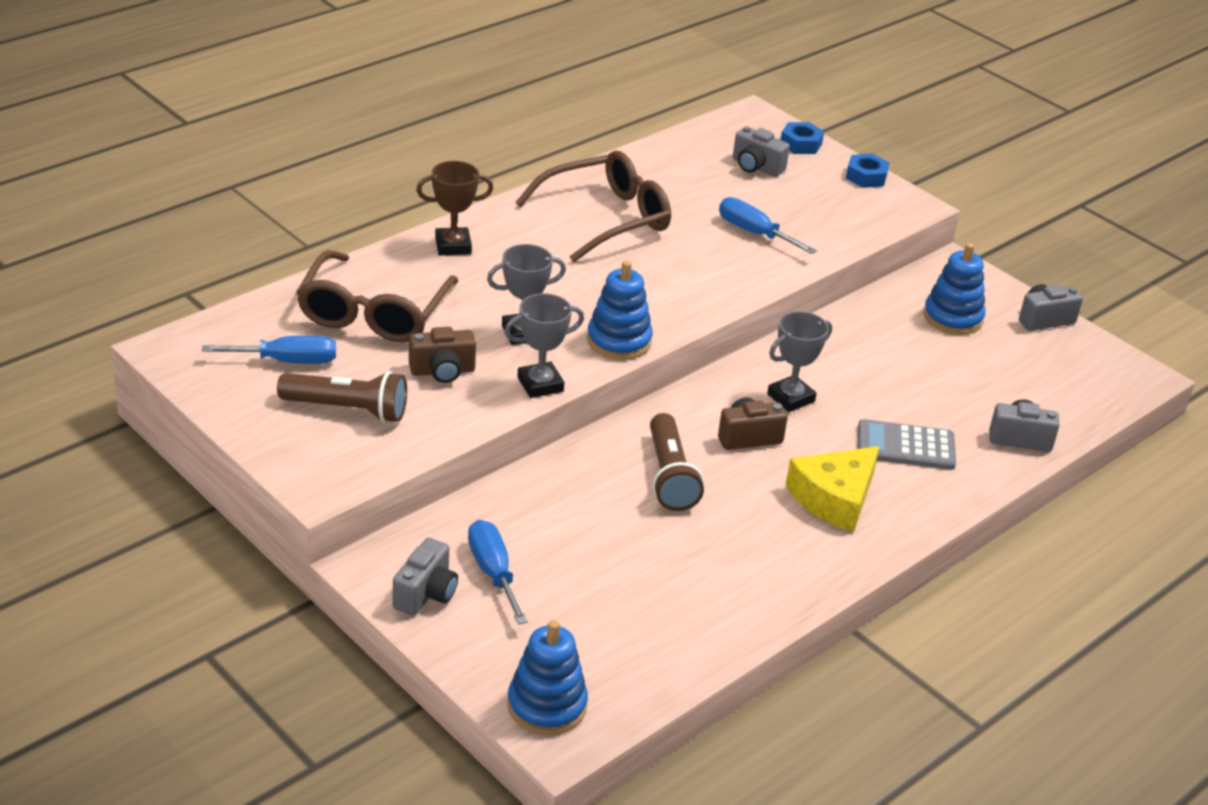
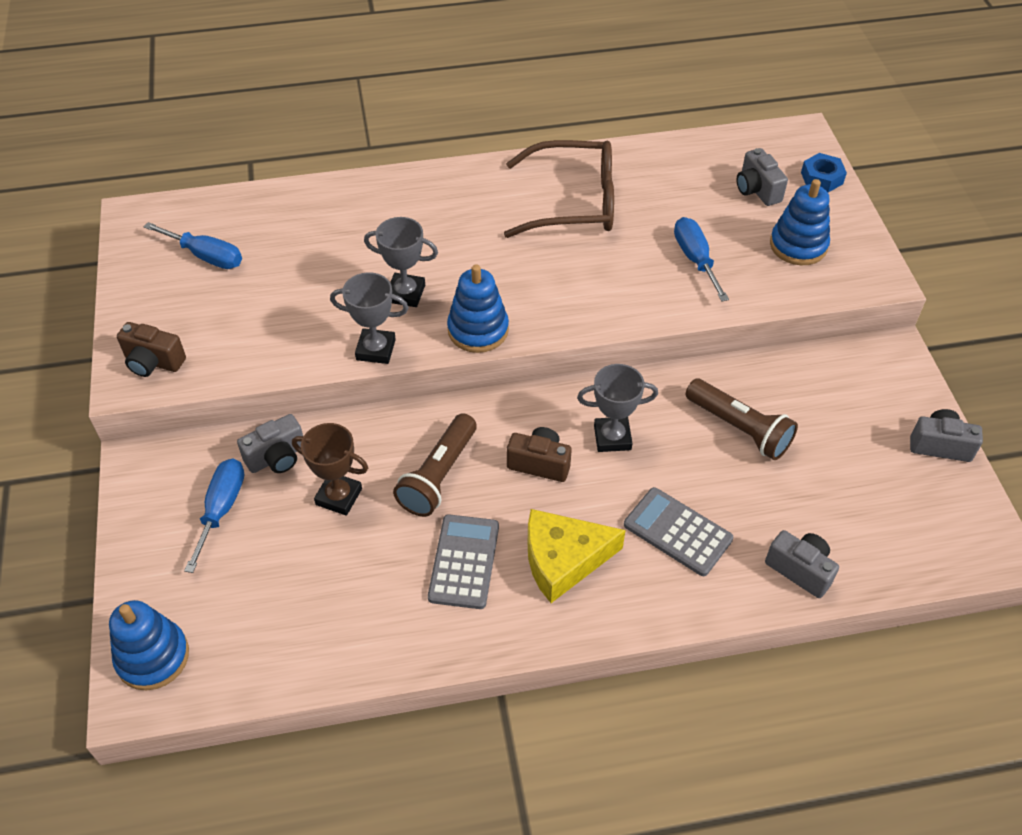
camera: 35 degrees right, 15 degrees up
(347, 410) = (209, 318): brown flashlight -> brown flashlight (739, 429)
(374, 312) = (308, 233): brown glasses -> none
(426, 594) = (156, 506): grey camera -> grey camera (277, 457)
(442, 371) = (311, 308): brown camera -> brown camera (153, 362)
(453, 246) = (423, 189): brown trophy -> brown trophy (339, 496)
(754, 530) = (464, 562): none -> grey calculator
(866, 177) = (858, 232): blue nut -> none
(952, 317) = (843, 409): blue stacking toy -> blue stacking toy (798, 245)

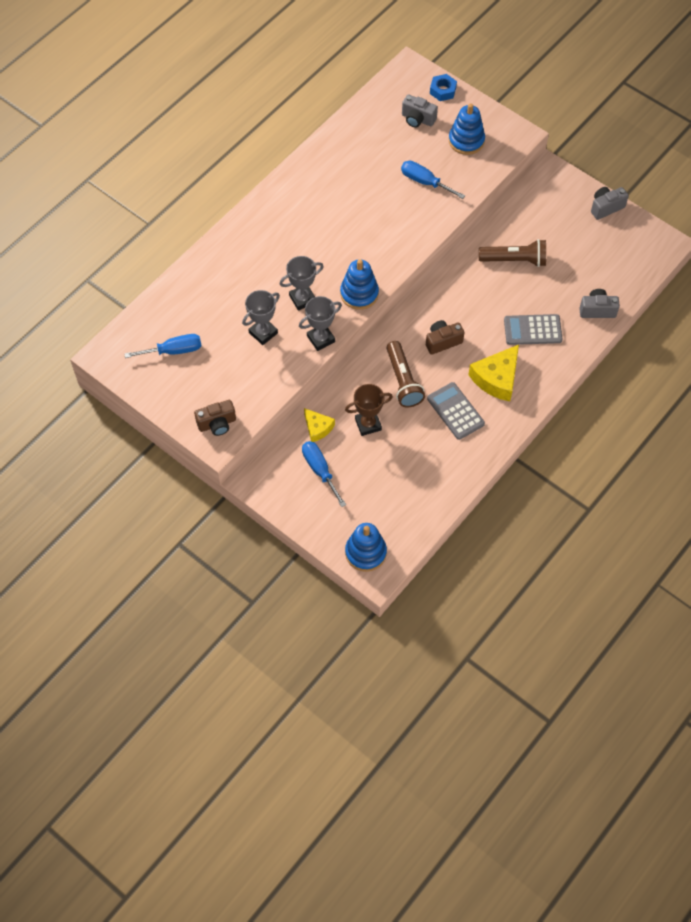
camera: 40 degrees left, 10 degrees up
(277, 457) = (317, 428): grey camera -> yellow cheese
(572, 202) = (332, 188): brown glasses -> none
(612, 437) = (463, 305): grey trophy -> grey trophy (263, 333)

